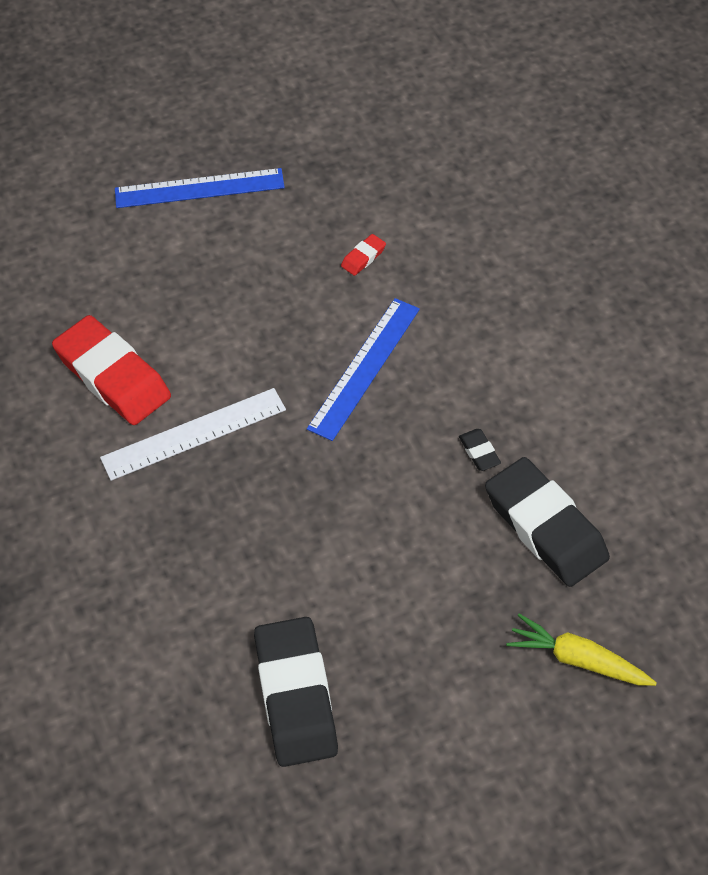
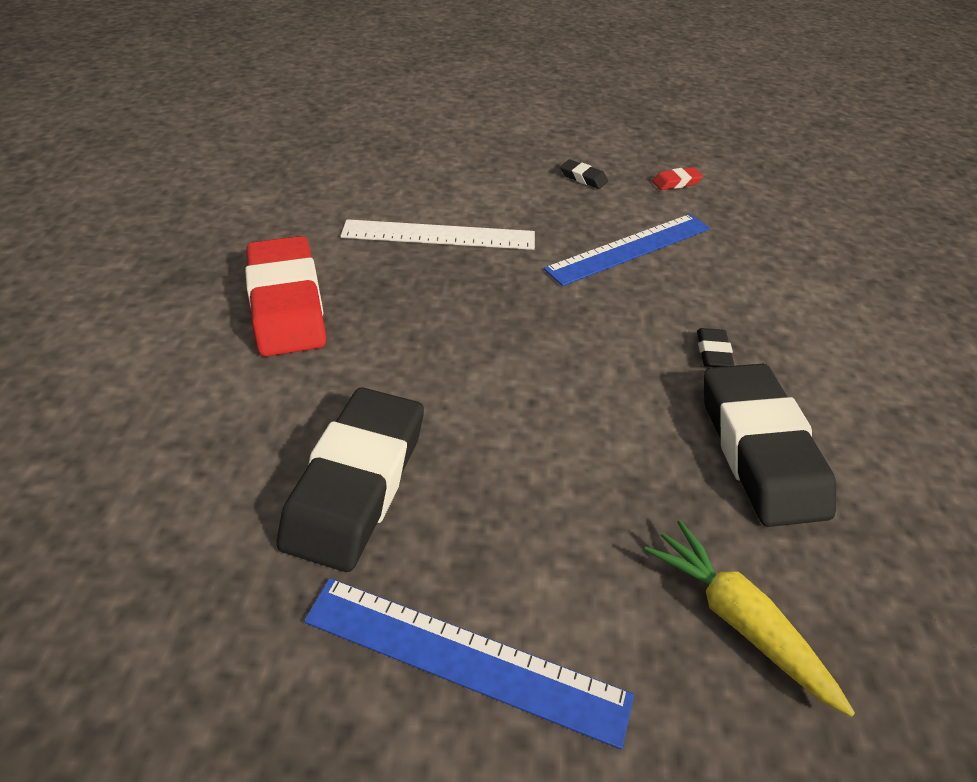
camera: 25 degrees right, 10 degrees down
(113, 376) = (404, 179): red eraser -> red eraser (287, 304)
(199, 188) = (564, 108): blue ruler -> blue ruler (464, 658)
(277, 292) = (583, 178): none -> black eraser

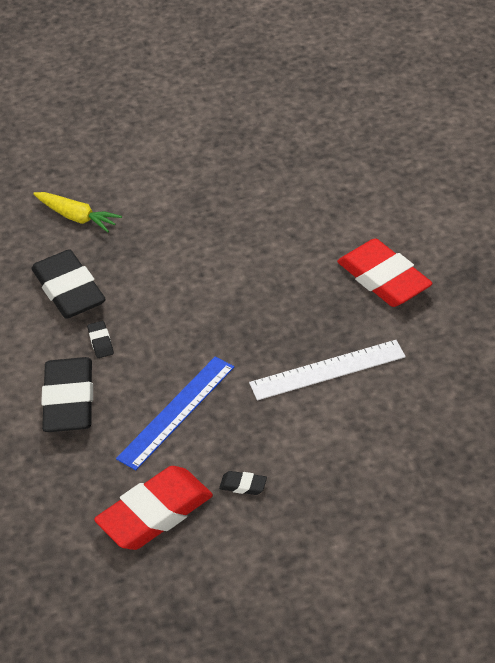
camera: 165 degrees right, 0 degrees up
(357, 483) = (267, 208): black eraser -> black eraser (69, 401)
(464, 658) = (184, 172): blue ruler -> none
(676, 182) = (155, 513): red eraser -> red eraser, size x2.47

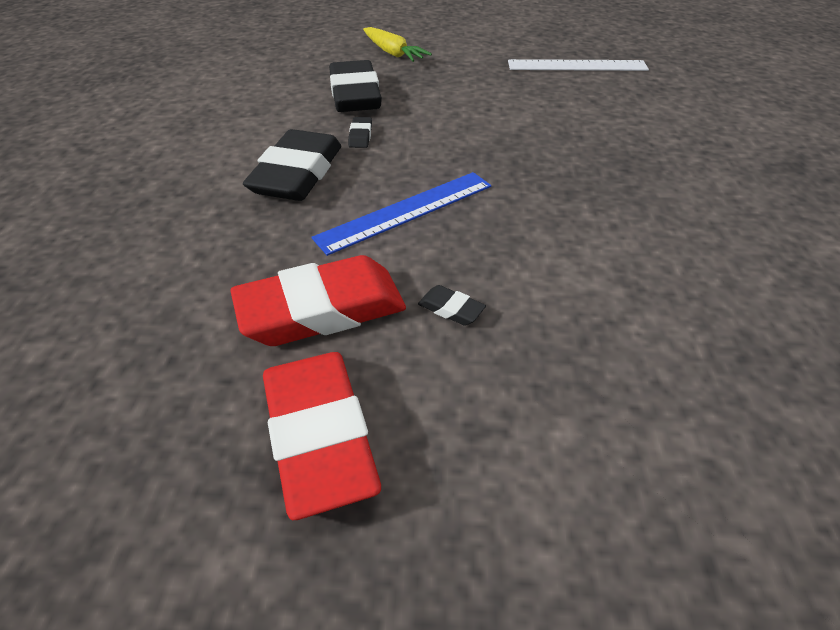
camera: 15 degrees right, 0 degrees up
(327, 370) = (602, 214): white ruler -> white ruler (577, 66)
(384, 279) = (688, 151): red eraser -> red eraser (319, 435)

